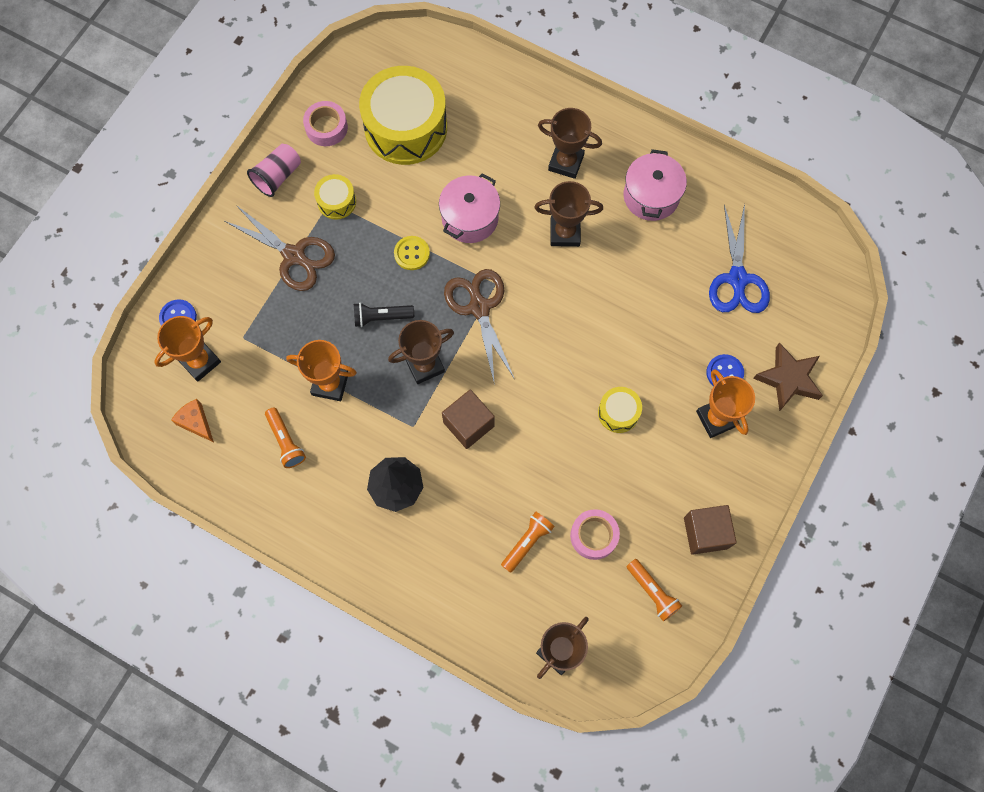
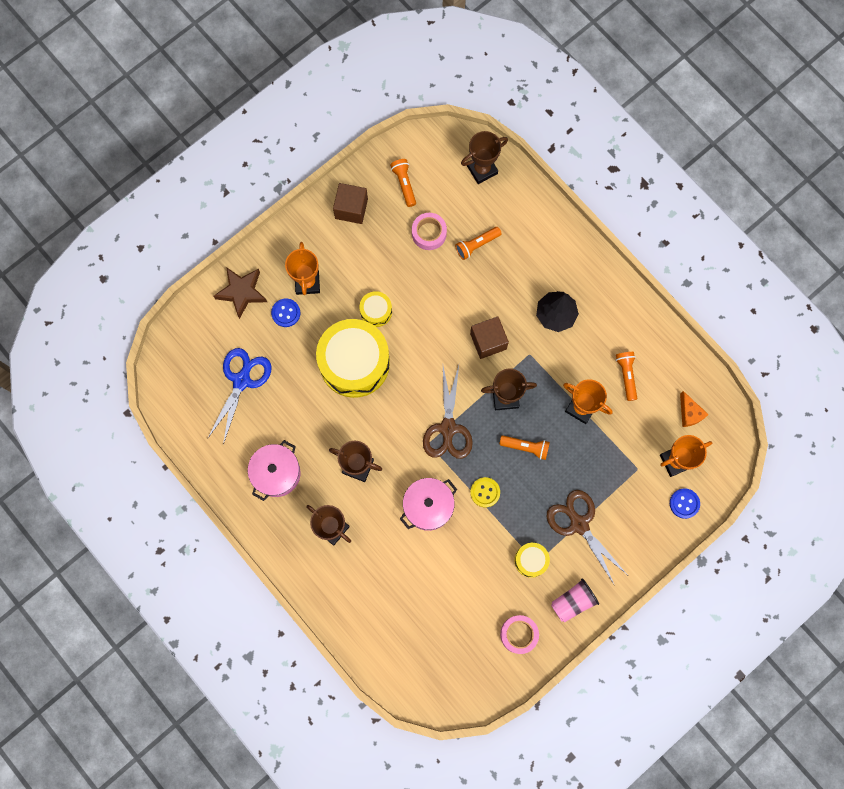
camera: 160 degrees left, 5 degrees up
(381, 317) = (525, 447): black flashlight -> orange flashlight
(405, 127) = (452, 609): yellow drum -> yellow drum (354, 363)

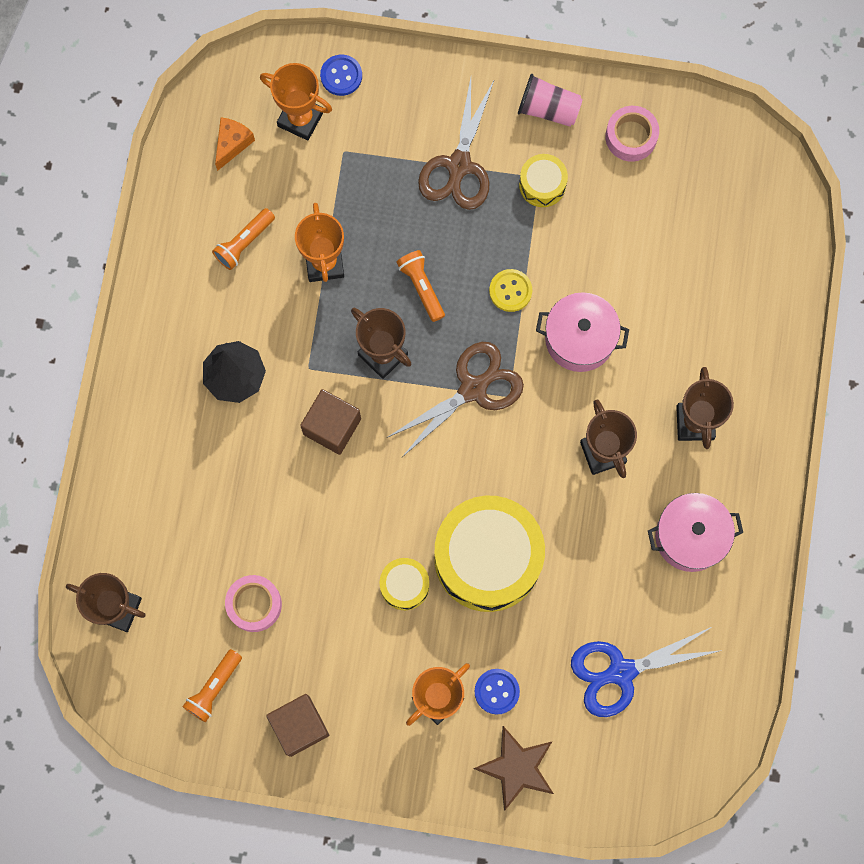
camera: 130 degrees left, 0 degrees up
(477, 245) = (222, 535): orange flashlight -> none

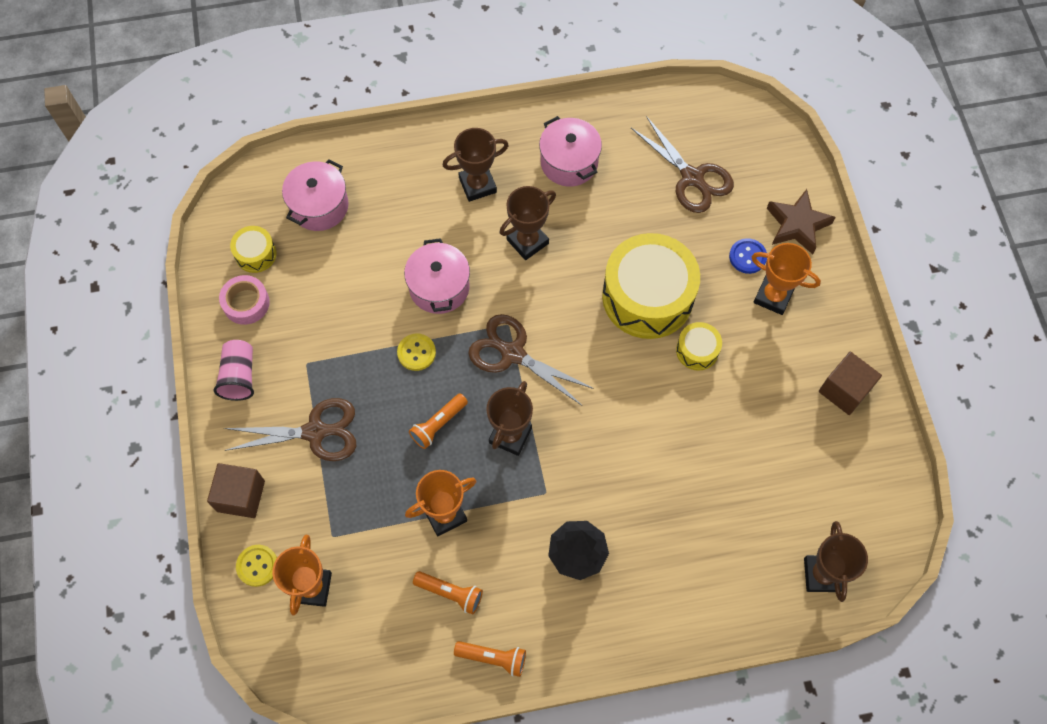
camera: 110 degrees left, 10 degrees down
(214, 688) = (847, 468): orange flashlight -> orange flashlight (493, 658)
(232, 144) = (356, 642): orange cheese -> none
(254, 604) = (766, 462): pink tape -> none
(332, 426) = (589, 454): brown cube -> brown cube (241, 496)
(341, 76) = (257, 566): blue button -> yellow button
(542, 185) = (312, 358): yellow drum -> yellow drum (256, 254)
(620, 672) = (692, 178): blue scissors -> brown scissors
(726, 243) = (319, 206): none -> pink pot

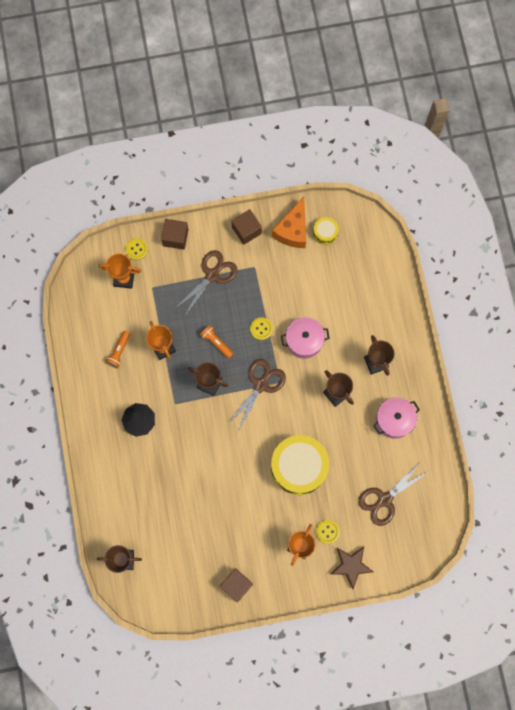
camera: 90 degrees right, 10 degrees up
(239, 376) = (246, 230): pink cup -> brown cube
(246, 303) = (292, 230): pink tape -> orange cheese
(316, 432) = (212, 275): brown scissors -> brown scissors turned 135 degrees counterclockwise
(319, 206) = (359, 267): pink pot -> none
(493, 658) = (83, 375): orange flashlight -> none
(697, 350) = (263, 495): yellow drum -> none
(747, 257) = (327, 531): blue button -> yellow button

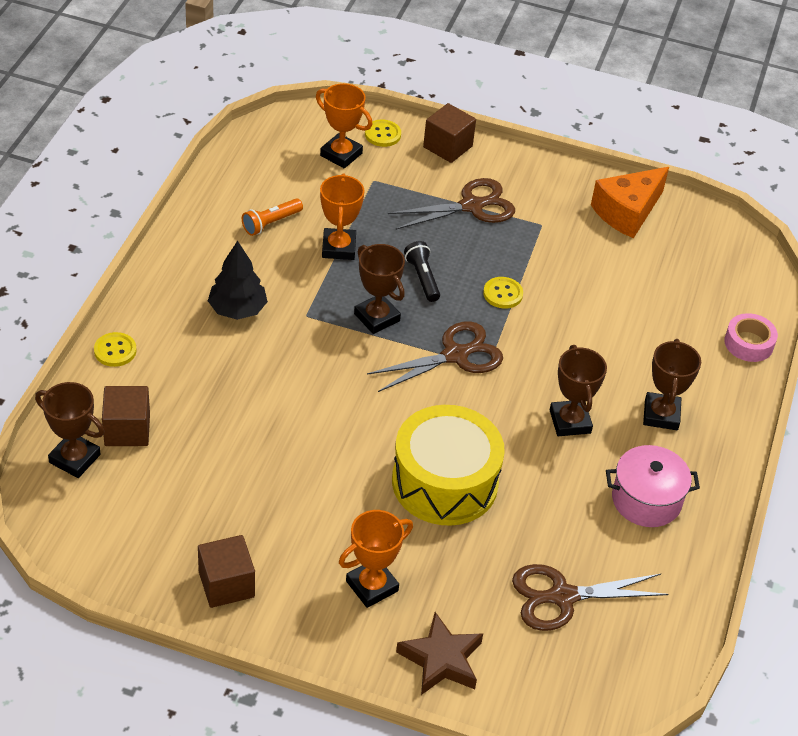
camera: 25 degrees right, 30 degrees down
(216, 343) = (422, 278): orange flashlight -> black flashlight
(246, 230) = (557, 183): brown cube -> brown cube (127, 430)
(304, 341) = (560, 337): pink pot -> none
(325, 233) = (675, 236): yellow drum -> none
(327, 531) = (433, 591): yellow button -> yellow button (115, 351)
(395, 288) = (748, 343): none -> pink tape

